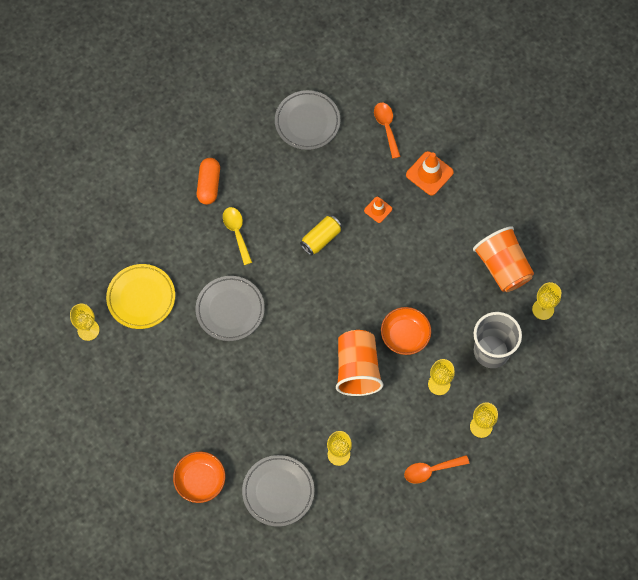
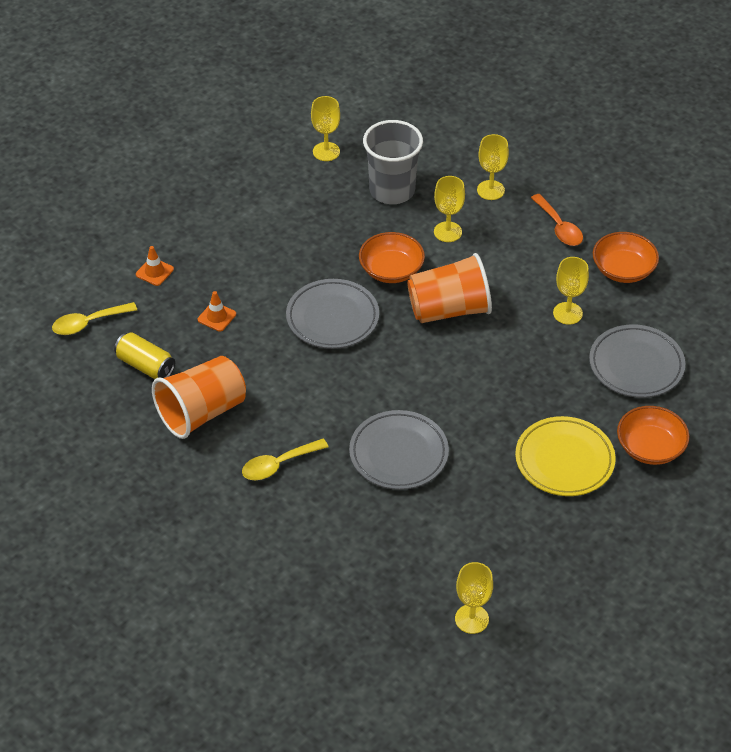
camera: 100 degrees left, 20 degrees down
(141, 298) = (405, 562): yellow plate -> yellow plate (564, 460)
(209, 185) = (207, 510): orange capsule -> none
(307, 122) = (88, 410): grey plate -> grey plate (332, 318)
(321, 239) = (271, 370): yellow can -> yellow can (145, 365)
(377, 508) = (623, 269): none -> orange bowl
(386, 127) = (88, 323): orange spoon -> yellow spoon
(429, 173) = (154, 272): orange traffic cone -> orange traffic cone, size x0.59
(502, 267) = (277, 191): orange cup -> orange cup (201, 412)

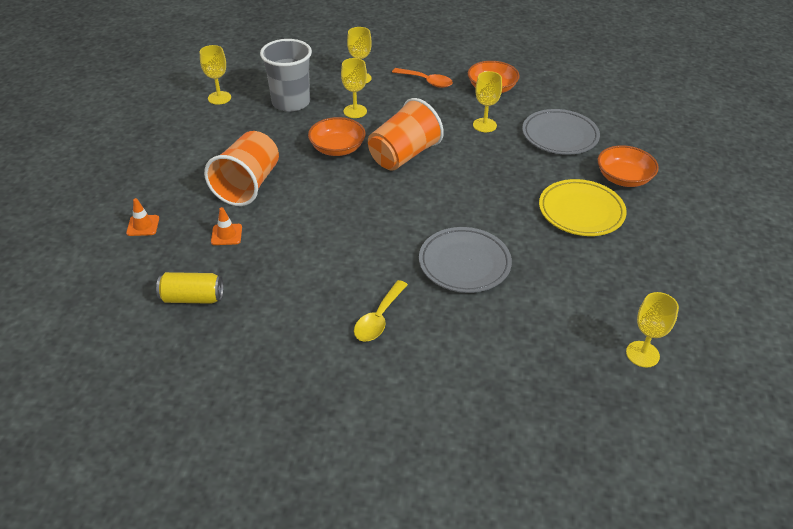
camera: 35 degrees left, 5 degrees down
(88, 323) = (110, 289): yellow spoon -> none
(201, 412) = (275, 310): orange cup -> orange cup (247, 185)
(332, 318) = (323, 196): grey plate -> none

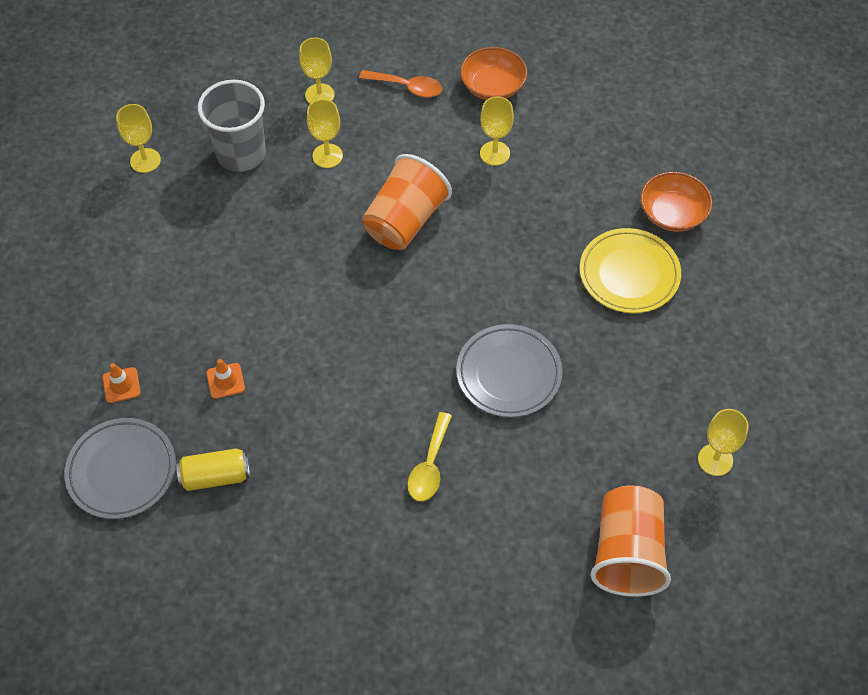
camera: 10 degrees left, 15 degrees up
(247, 185) = (227, 302): orange cup -> orange cup (627, 553)
(337, 148) = (321, 223): orange bowl -> none
(559, 136) = (589, 156): grey plate -> grey plate (122, 471)

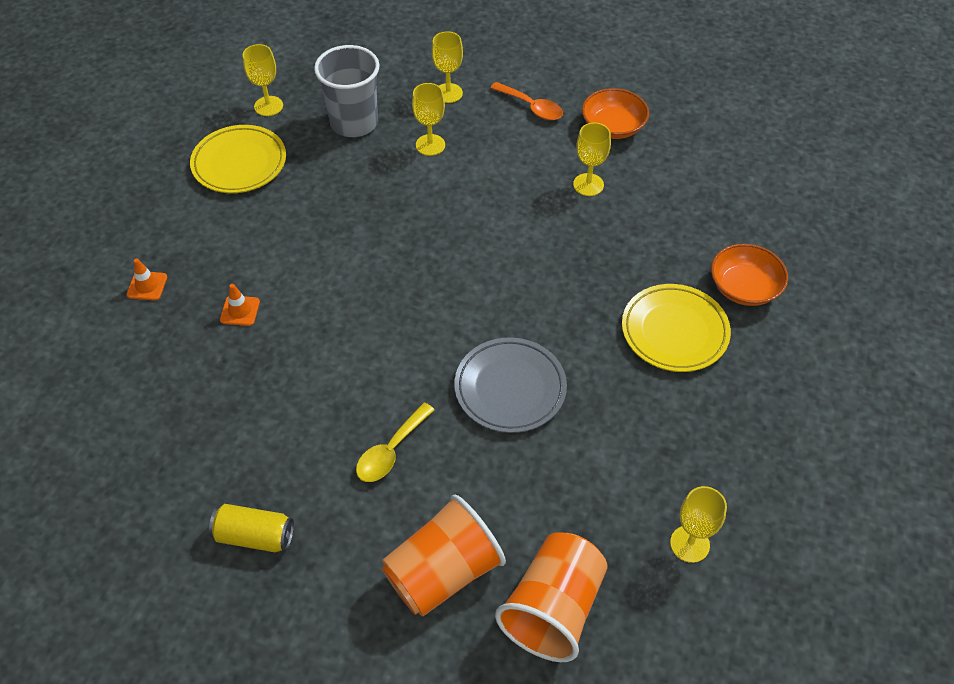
camera: 20 degrees right, 5 degrees down
(122, 471) = (106, 361): grey plate -> none
(147, 231) = (239, 163): none -> yellow plate
(215, 476) = (186, 393): yellow can -> yellow can (255, 536)
(405, 221) = (475, 220): orange cup -> orange cup (443, 572)

